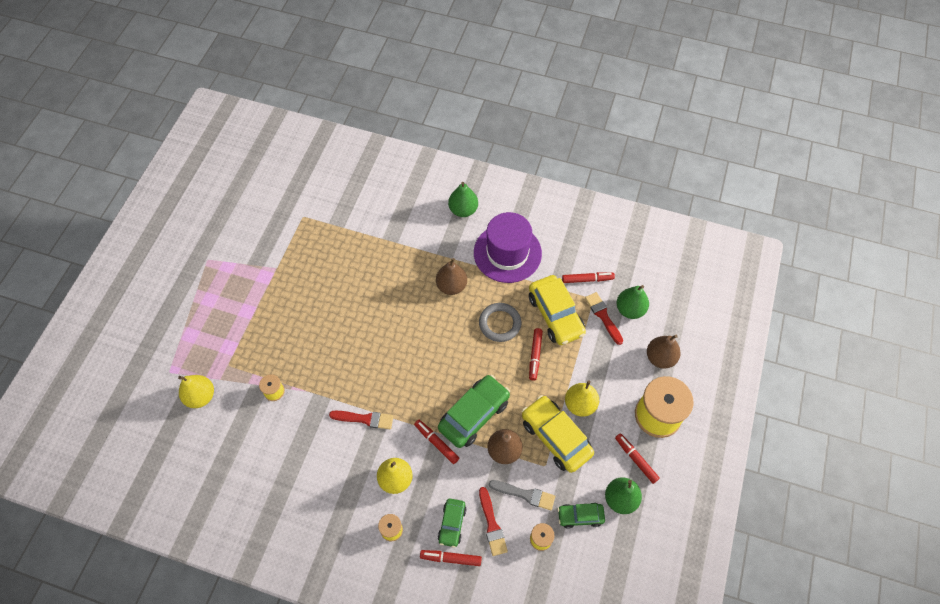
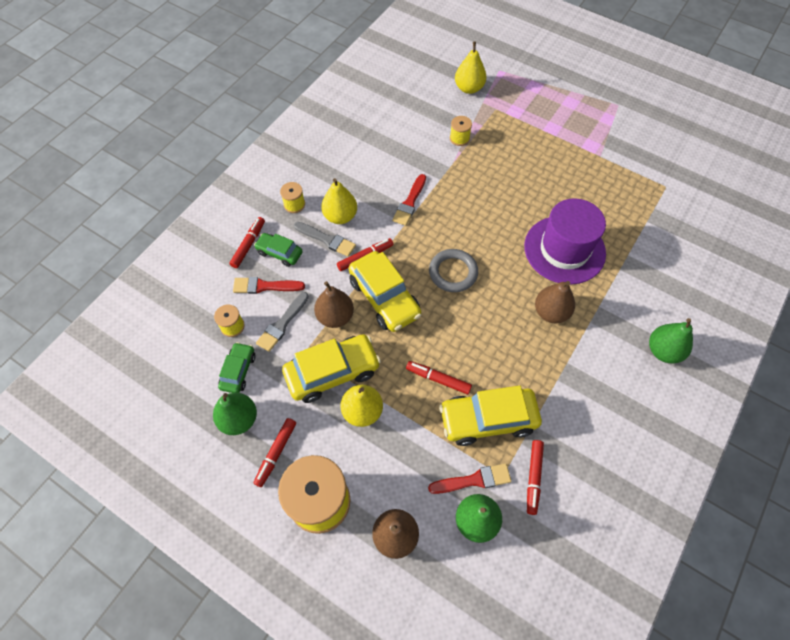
camera: 105 degrees right, 0 degrees up
(426, 483) = (327, 240): none -> grey brush
(474, 415) = (384, 298): green car -> yellow car
(500, 323) = (489, 351): grey ring -> grey ring (453, 272)
(507, 253) = (590, 387): purple hat -> purple hat (564, 250)
(636, 459) = (276, 453): red marker -> red marker turned 135 degrees clockwise

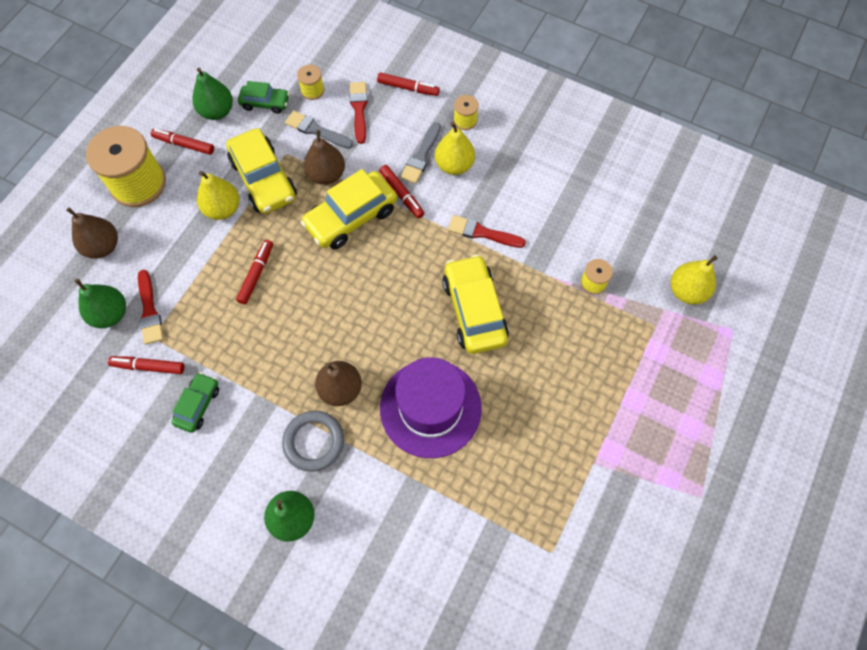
camera: 85 degrees right, 5 degrees up
(279, 253) = (400, 116): green car -> green car (198, 405)
(453, 272) = (388, 283): grey ring -> grey ring (314, 442)
(488, 419) = (211, 323): yellow car -> yellow car (474, 310)

